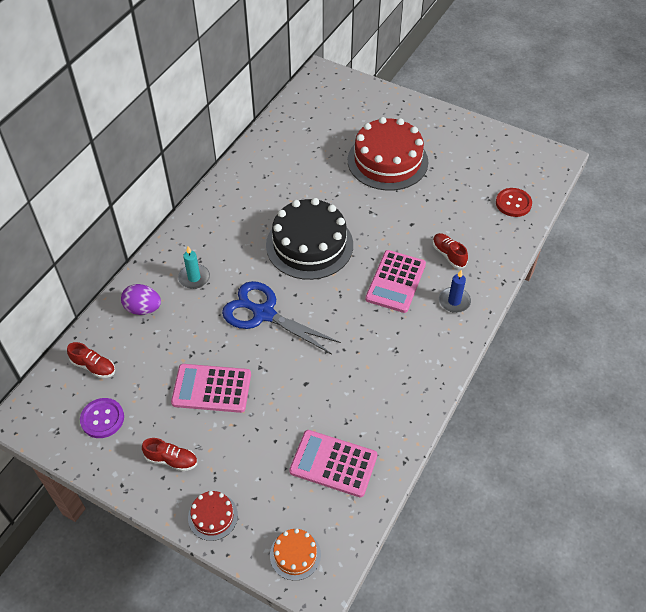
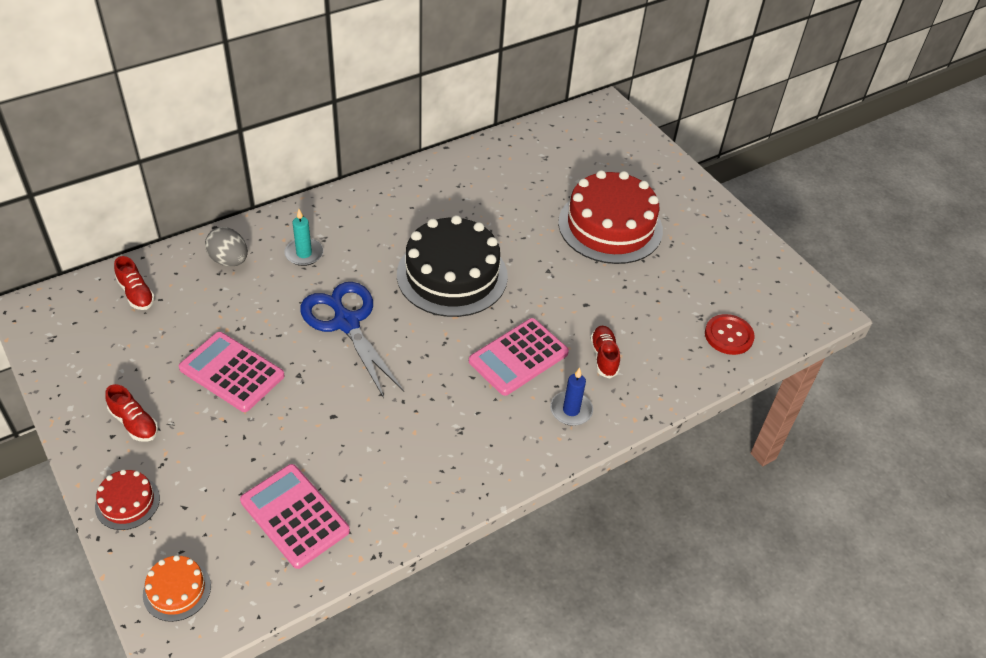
camera: 25 degrees right, 5 degrees down
(102, 419) = (103, 348): purple button -> none
(143, 308) = (229, 260): purple egg -> grey egg

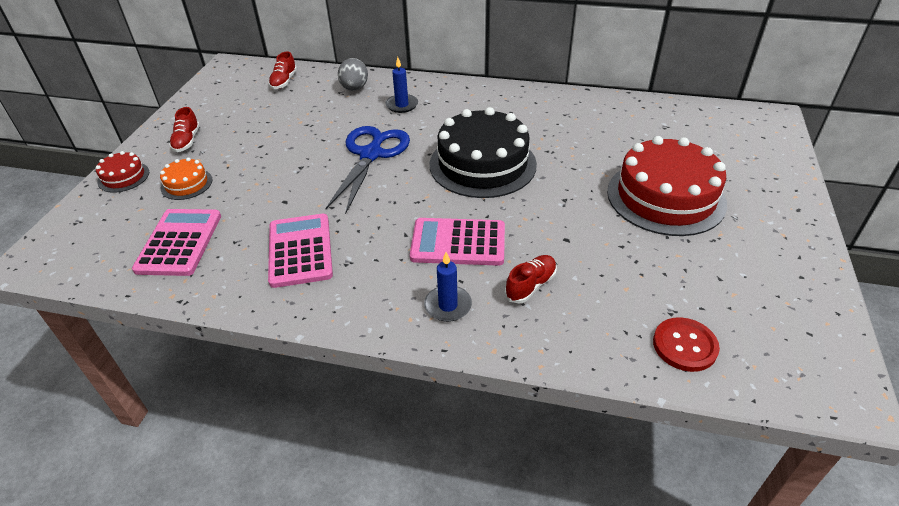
camera: 50 degrees right, 5 degrees down
(177, 590) = (70, 237): orange cake -> orange cake (186, 184)
(232, 372) = (269, 144): pink calculator -> pink calculator (300, 250)
(304, 254) = (402, 105): turquoise candle -> blue candle

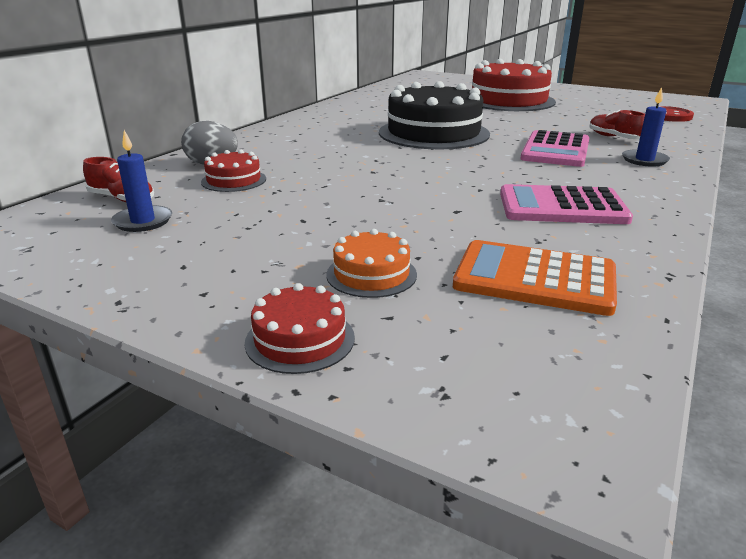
camera: 75 degrees left, 15 degrees down
(179, 242) = (534, 278): pink calculator -> orange calculator
(187, 141) = (225, 275): red shoe -> none
(324, 105) = (233, 180): none -> red cake
(371, 155) = (382, 167): blue scissors -> none
(402, 105) = (286, 148): blue candle -> blue candle (143, 221)

